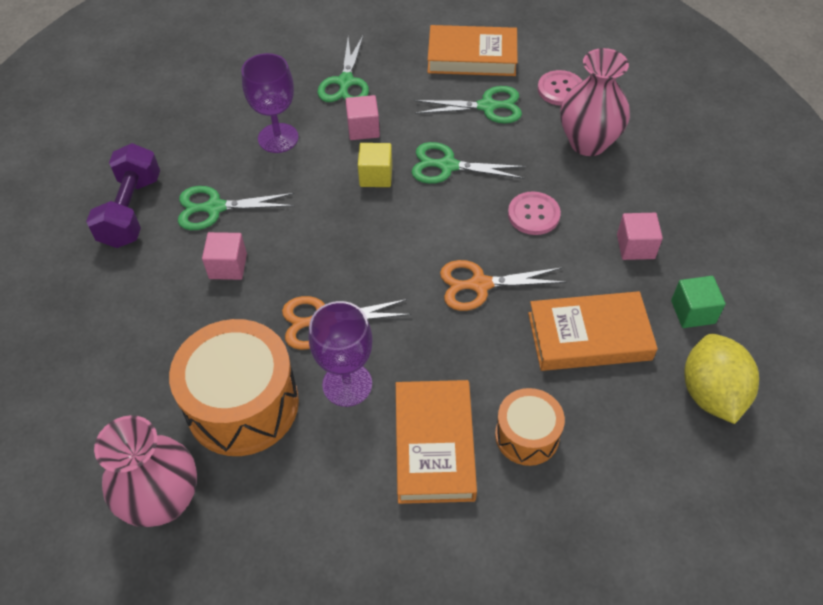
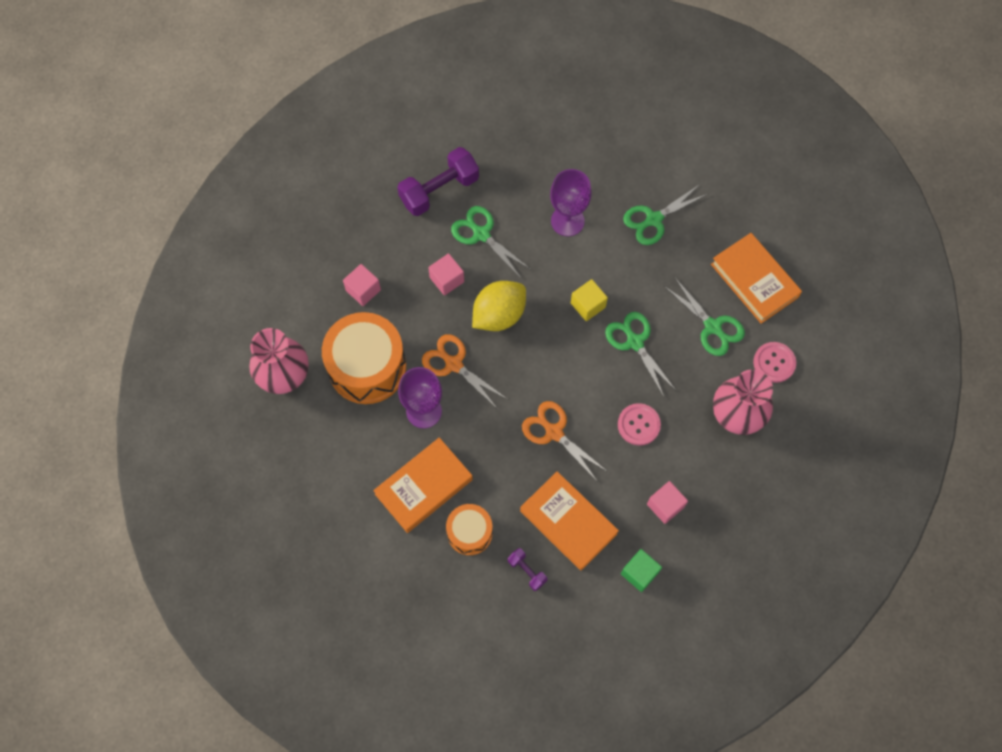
camera: 50 degrees right, 15 degrees up
(363, 129) = (621, 265): pink cube -> pink cube (363, 290)
(616, 410) = (527, 571): none -> purple dumbbell
(711, 393) = (584, 619): yellow lemon -> yellow lemon (499, 315)

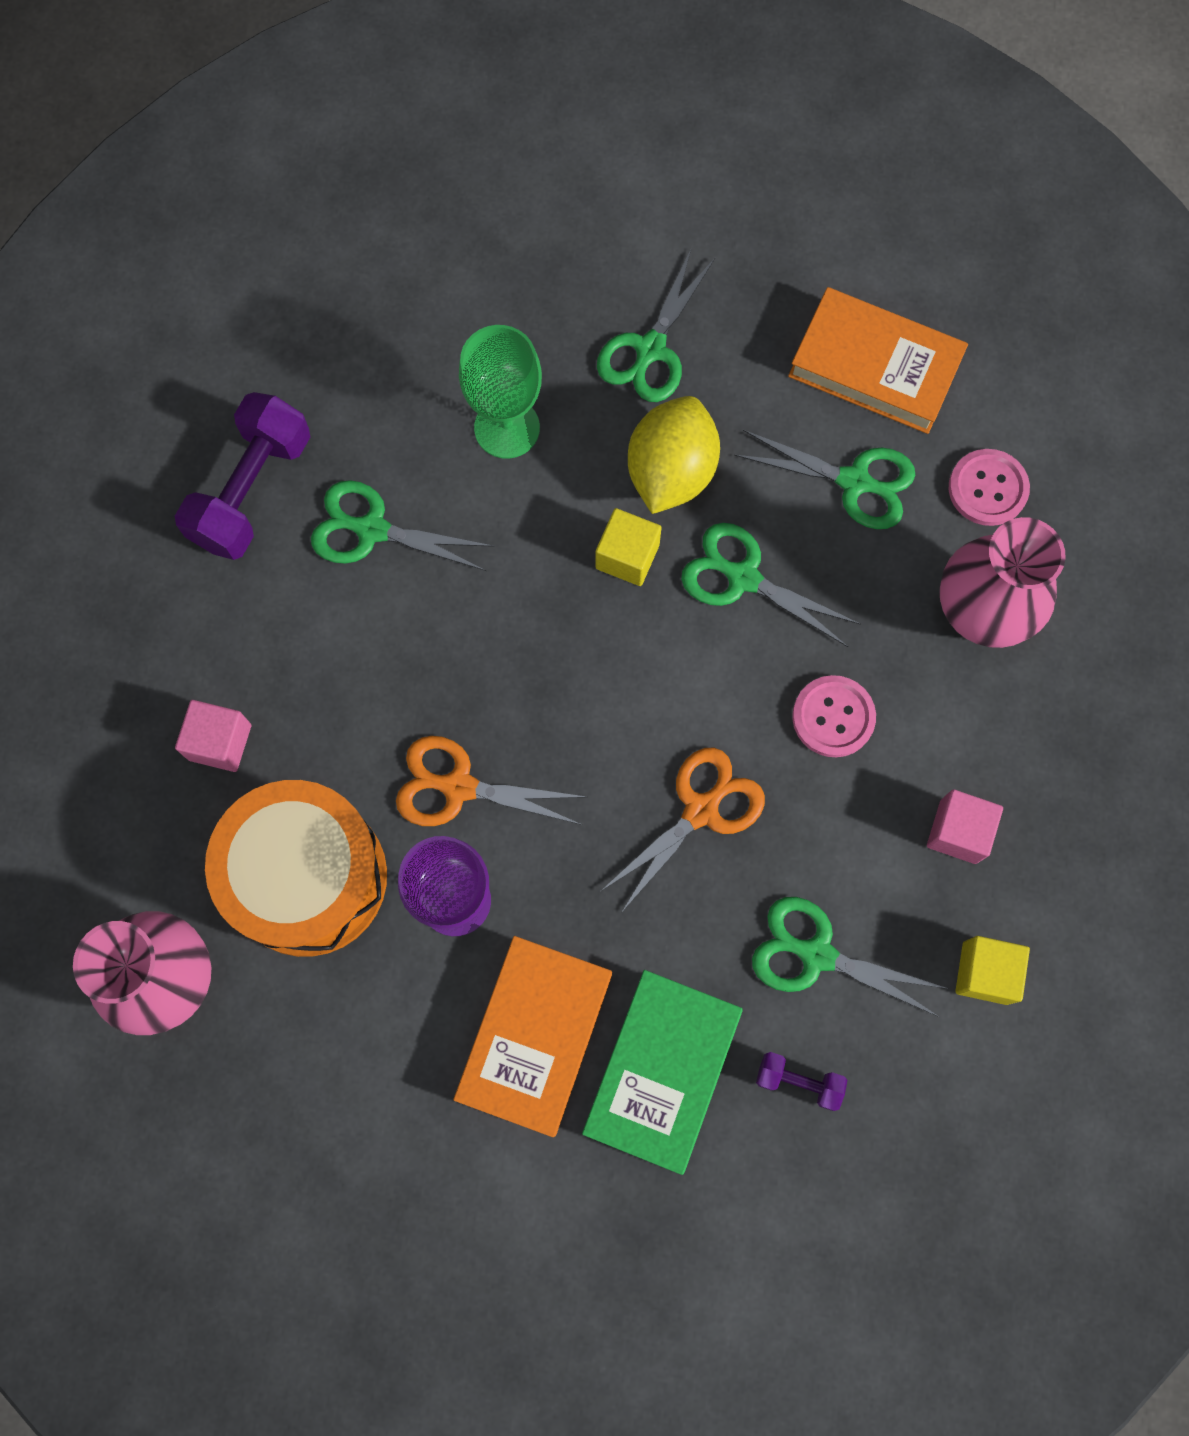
camera: 30 degrees left, 5 degrees up
(447, 279) = (358, 643): pink cube -> none
(469, 532) = (661, 1071): orange drum -> green book
(499, 315) = (486, 656): yellow lemon -> yellow lemon (671, 472)
(554, 432) = (701, 810): orange scissors -> orange scissors turned 120 degrees clockwise
(567, 221) = (507, 428): purple goblet -> green goblet
(568, 522) = (817, 954): orange book -> green scissors
(639, 573) = (985, 973): green cube -> yellow cube

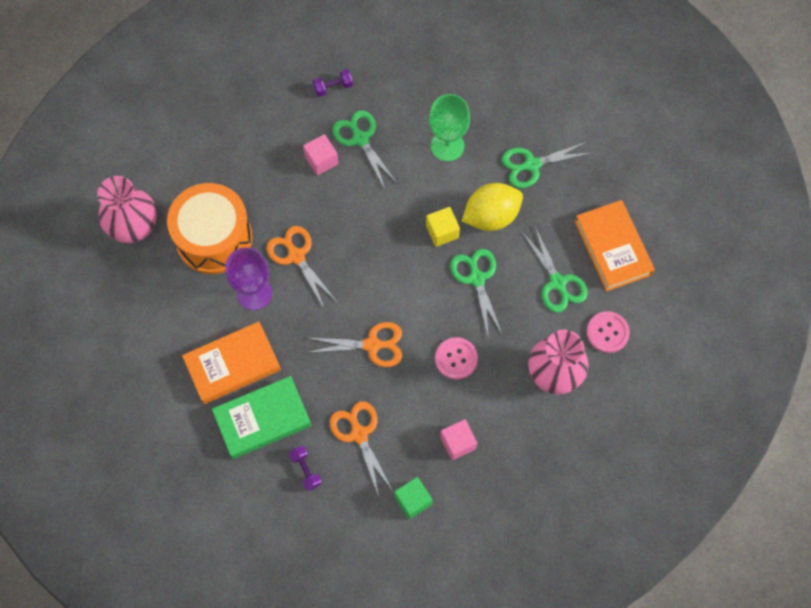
camera: 45 degrees right, 5 degrees down
(220, 742) = (232, 165): pink cube -> pink cube (321, 160)
(251, 490) = (333, 87): purple dumbbell -> purple dumbbell, size x0.49
(817, 954) = (359, 434): green scissors -> orange scissors
(985, 973) = (413, 500): yellow cube -> green cube

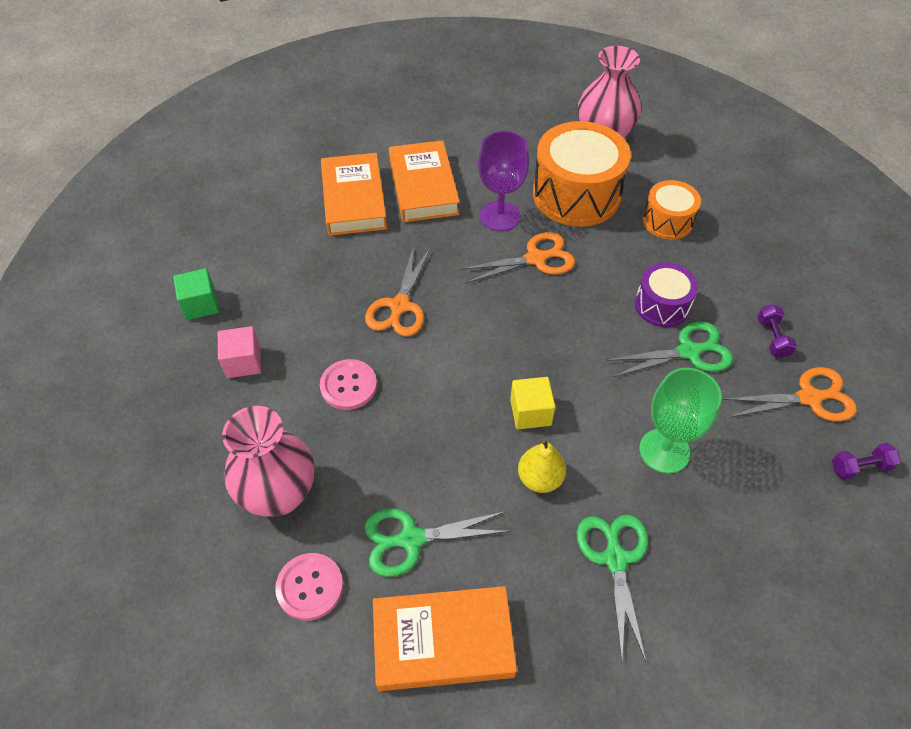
camera: 105 degrees right, 15 degrees down
(229, 165) = (667, 221): none -> orange drum
(262, 419) = (354, 199): green book -> orange book
(305, 470) = (283, 223): purple dumbbell -> purple dumbbell (859, 467)
(321, 160) = (661, 305): pink cube -> purple drum
(359, 434) = (299, 273): orange scissors -> orange scissors (809, 398)
(477, 278) = (450, 436): green scissors -> none
(491, 216) = (540, 478): yellow lemon -> yellow pear

